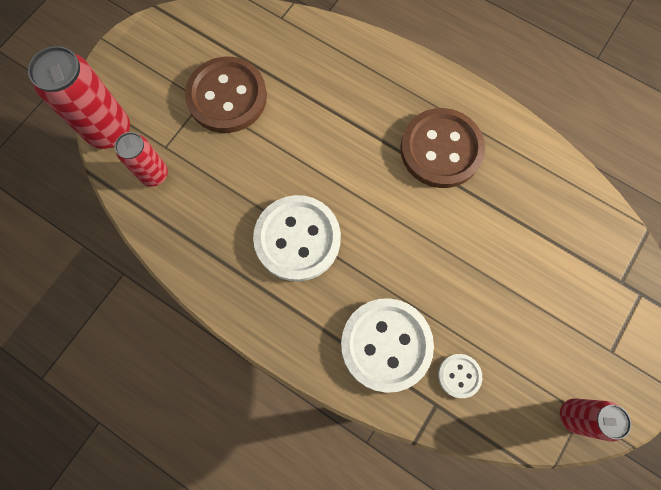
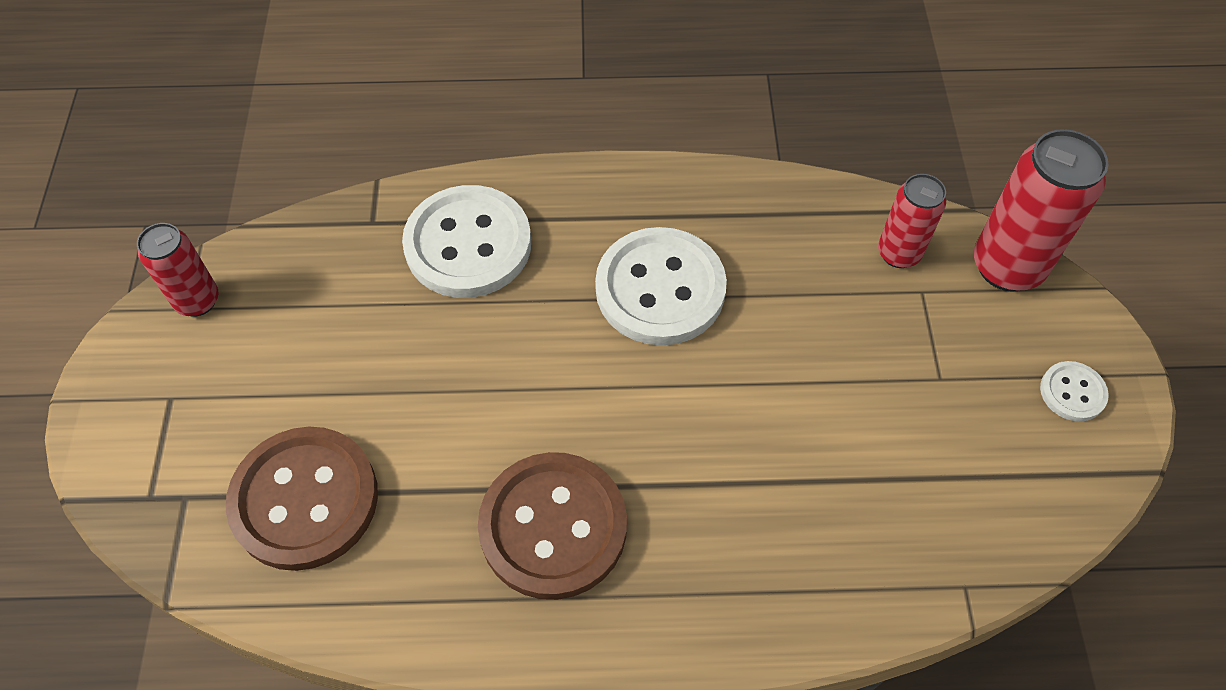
camera: 145 degrees right, 15 degrees down
(227, 97) = (914, 405): brown button -> brown button (305, 500)
(459, 375) = (360, 263): white button -> white button (1072, 392)

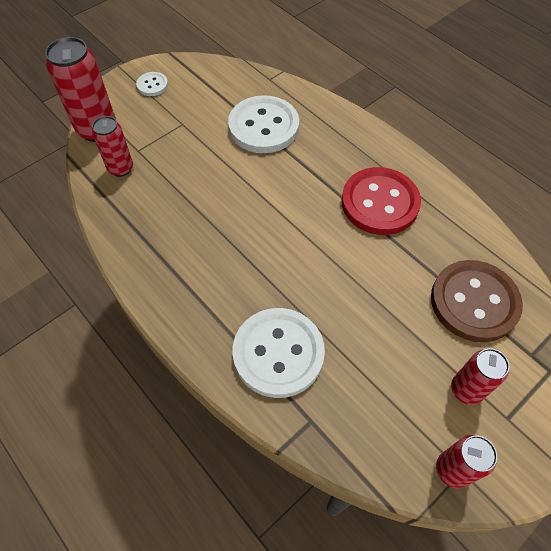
camera: 130 degrees left, 0 degrees up
(238, 386) = (466, 390): none -> red can
(553, 527) = (379, 203): brown button -> red button
(660, 289) = (225, 245): white button -> white button (263, 126)

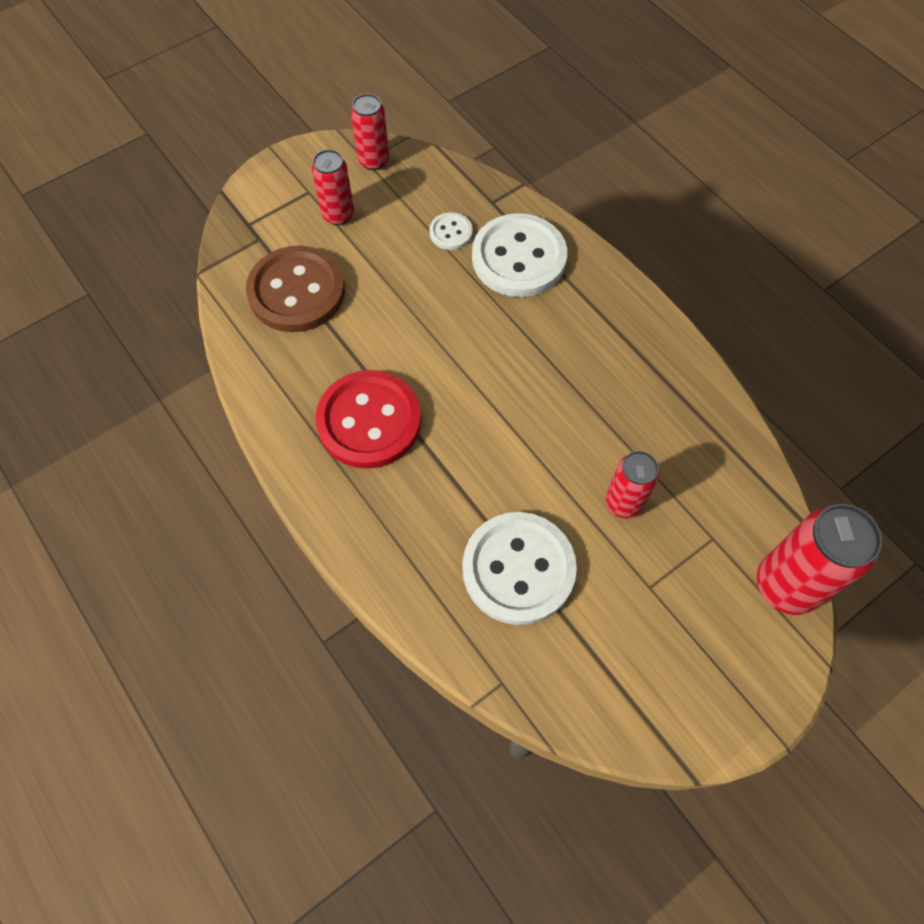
camera: 175 degrees left, 5 degrees up
(121, 168) = (732, 506): red can -> red can (623, 503)
(152, 85) = (713, 684): white button -> white button (451, 232)

